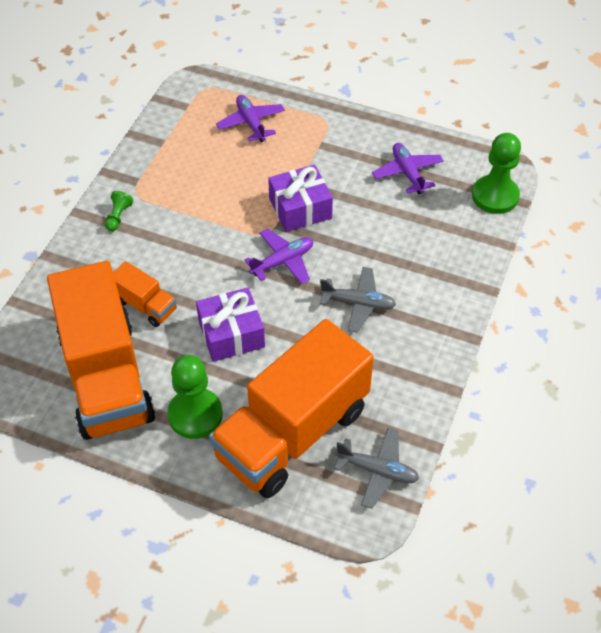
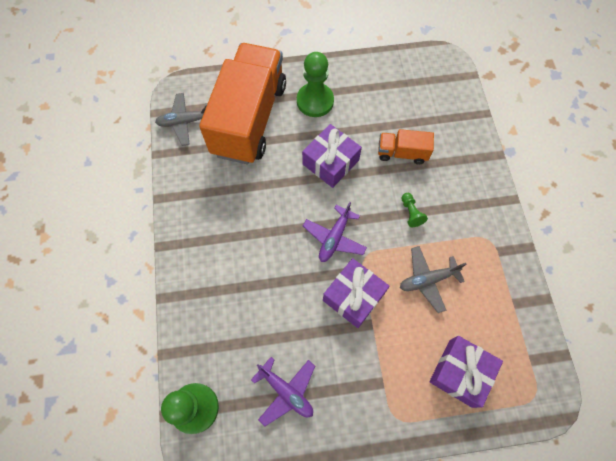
camera: 150 degrees right, 15 degrees up
(106, 377) = (385, 96): orange truck -> none
(118, 216) = (482, 211): green pawn -> green pawn (411, 213)
(251, 123) = (460, 373): purple plane -> purple gift
(358, 303) = (258, 231): grey plane -> grey plane (428, 280)

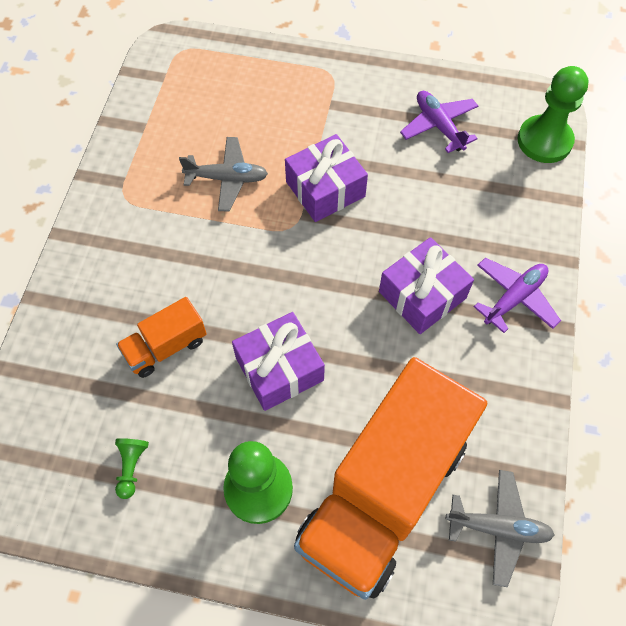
camera: 160 degrees left, 5 degrees down
(334, 238) = (320, 262): purple plane -> purple plane (514, 298)
(402, 153) = (166, 347): orange truck -> orange truck turned 120 degrees clockwise
(411, 213) = (202, 260): green pawn -> green pawn (131, 467)
(460, 373) = (244, 88): purple gift -> purple gift (422, 295)

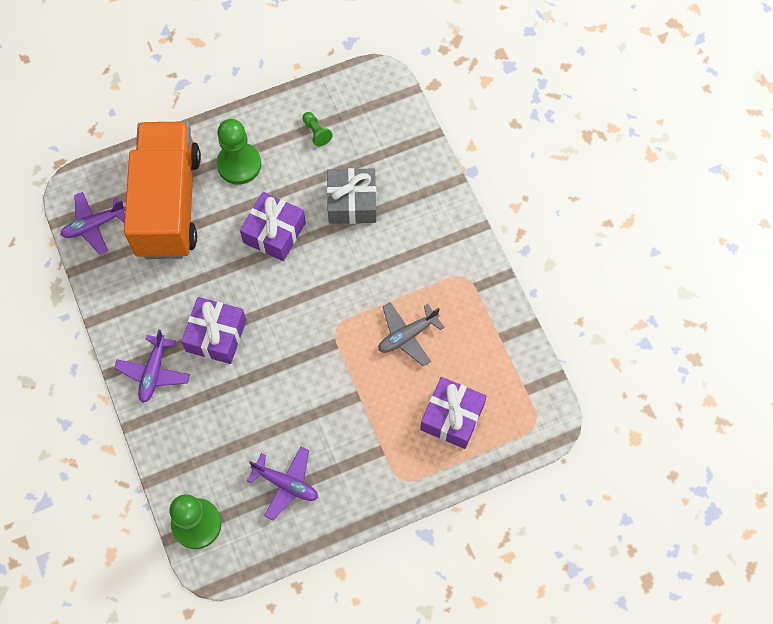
camera: 145 degrees right, 5 degrees up
(166, 347) = (352, 203): orange truck -> grey gift
(325, 189) = (333, 372): purple gift -> purple gift (452, 417)
(498, 528) = (94, 225): grey plane -> purple plane

